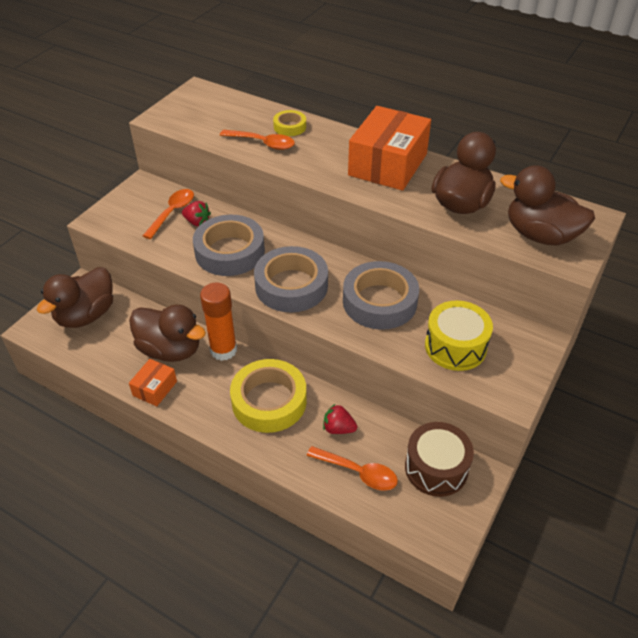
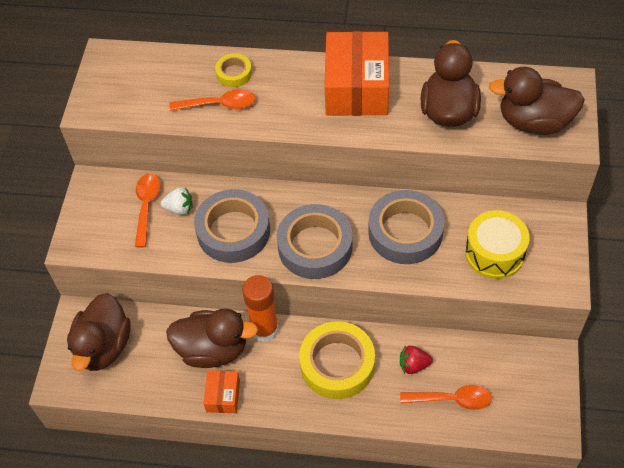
camera: 20 degrees left, 10 degrees up
(197, 222) = (179, 208): red strawberry -> white strawberry
(436, 468) = (515, 367): brown drum -> none

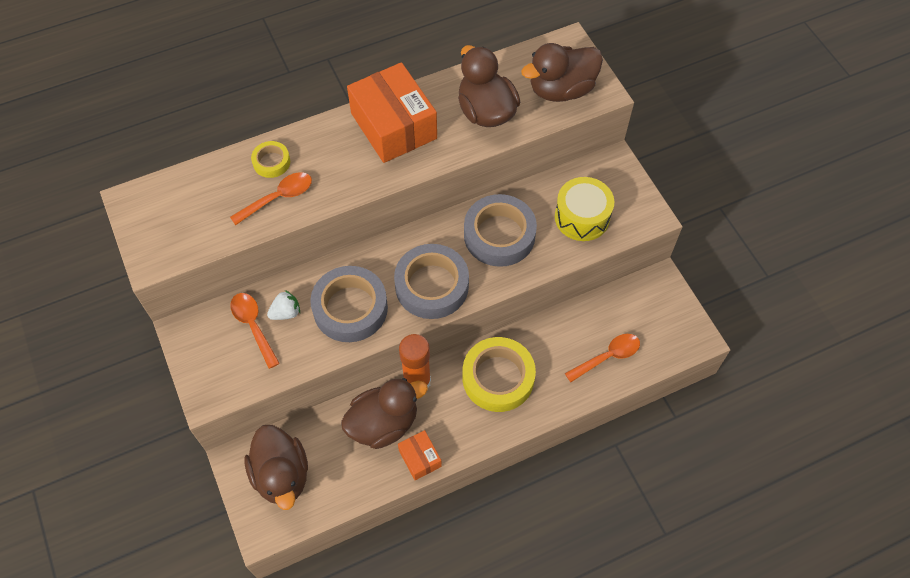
camera: 35 degrees left, 5 degrees up
(413, 365) = (560, 345): red strawberry -> none

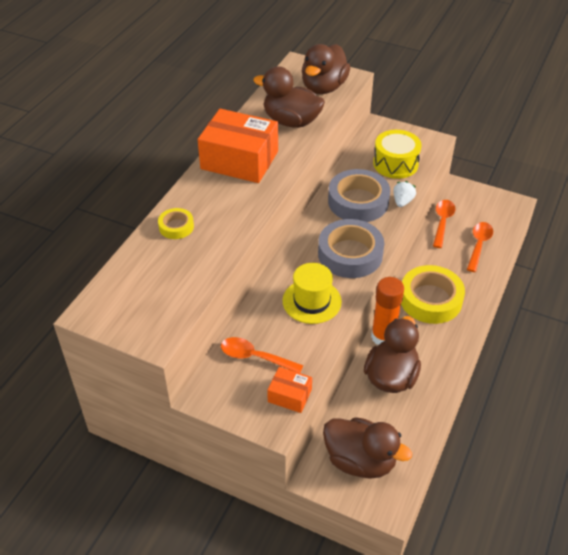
camera: 40 degrees left, 15 degrees down
(278, 198) = (208, 244): orange spoon -> orange spoon (442, 222)
(286, 312) = (269, 333): white strawberry -> white strawberry (402, 201)
(350, 308) = (311, 301): grey tape -> yellow hat
(420, 458) = (439, 379): orange box -> orange box (289, 395)

